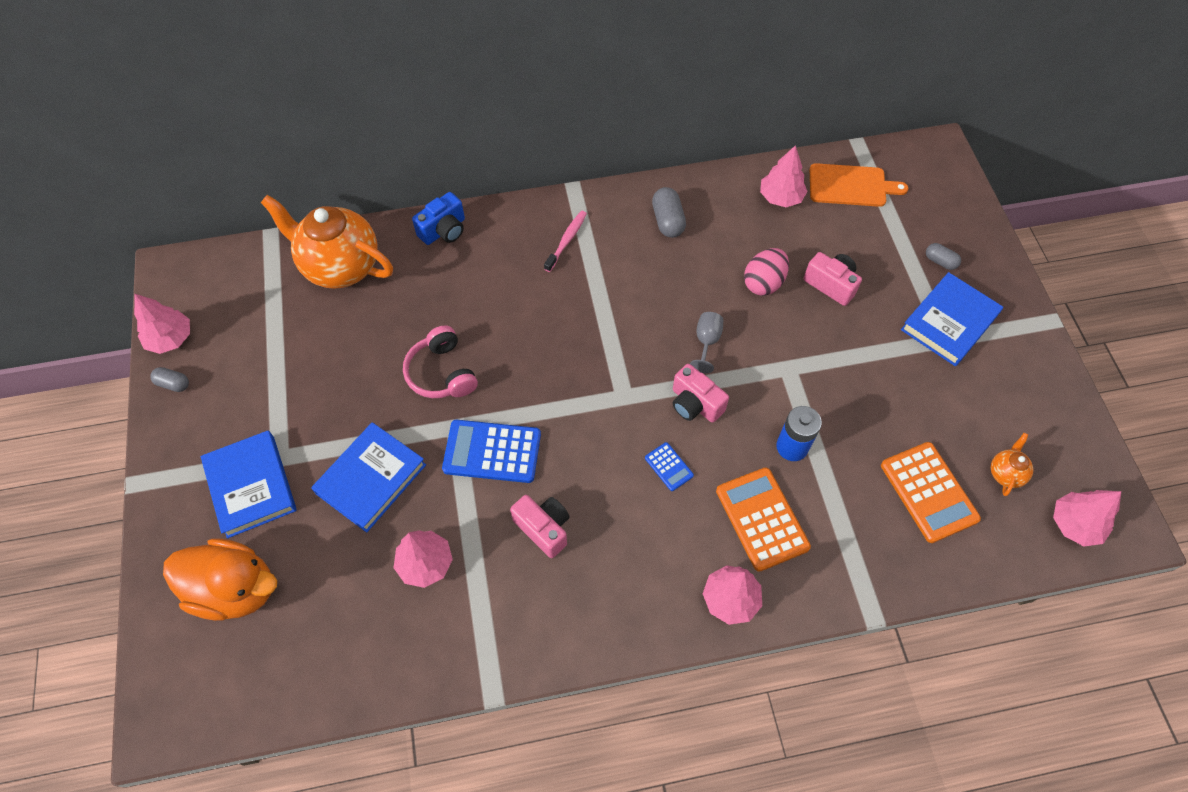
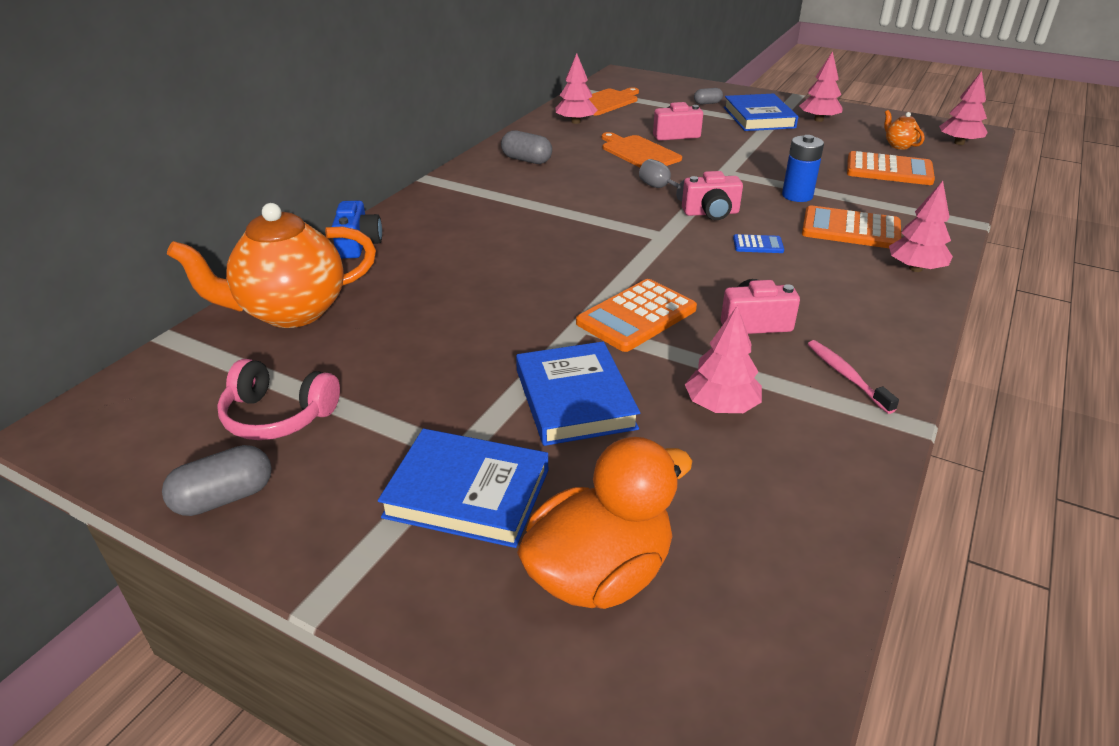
camera: 50 degrees left, 25 degrees down
(170, 339) = (157, 471): pink tree -> pink tree (818, 120)
(173, 384) = (224, 498): grey capsule -> grey capsule, size x1.59
(442, 373) = (510, 307): pink headphones -> pink headphones (278, 416)
(492, 452) = (637, 316): blue calculator -> orange calculator
(566, 241) = (473, 200): pink toothbrush -> pink toothbrush (846, 376)
(763, 283) = (638, 152): pink egg -> orange cutting board

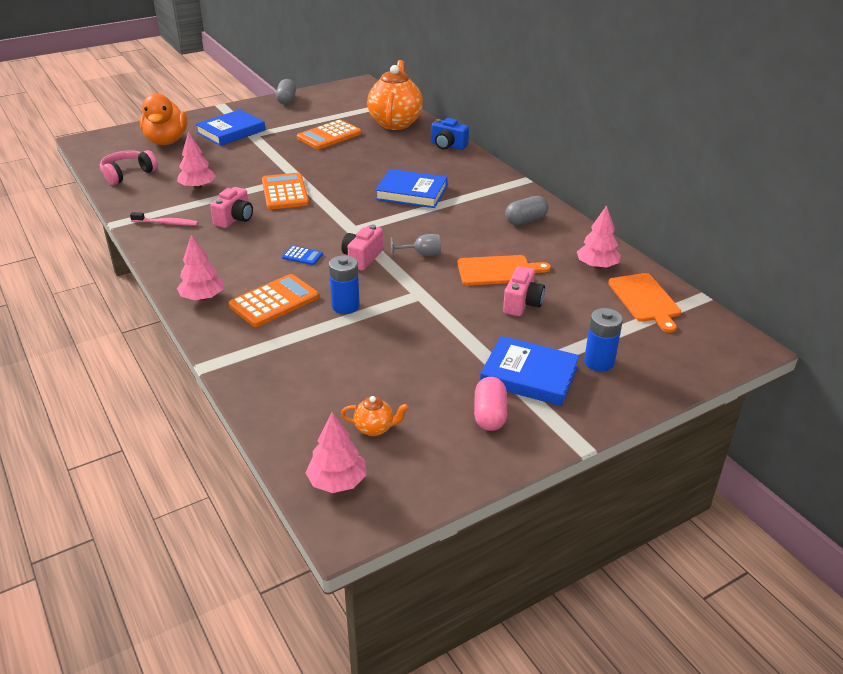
camera: 120 degrees right, 0 degrees up
(278, 416) = (319, 112): pink headphones -> pink headphones (128, 174)
(575, 399) = (249, 161): blue book -> blue book (411, 193)
(707, 103) = (599, 362): grey capsule -> blue battery
(758, 245) = (302, 256): blue calculator -> blue calculator turned 105 degrees counterclockwise
(818, 120) = (489, 415): pink tree -> pink capsule
(889, 170) = (334, 383): orange calculator -> orange calculator (329, 136)

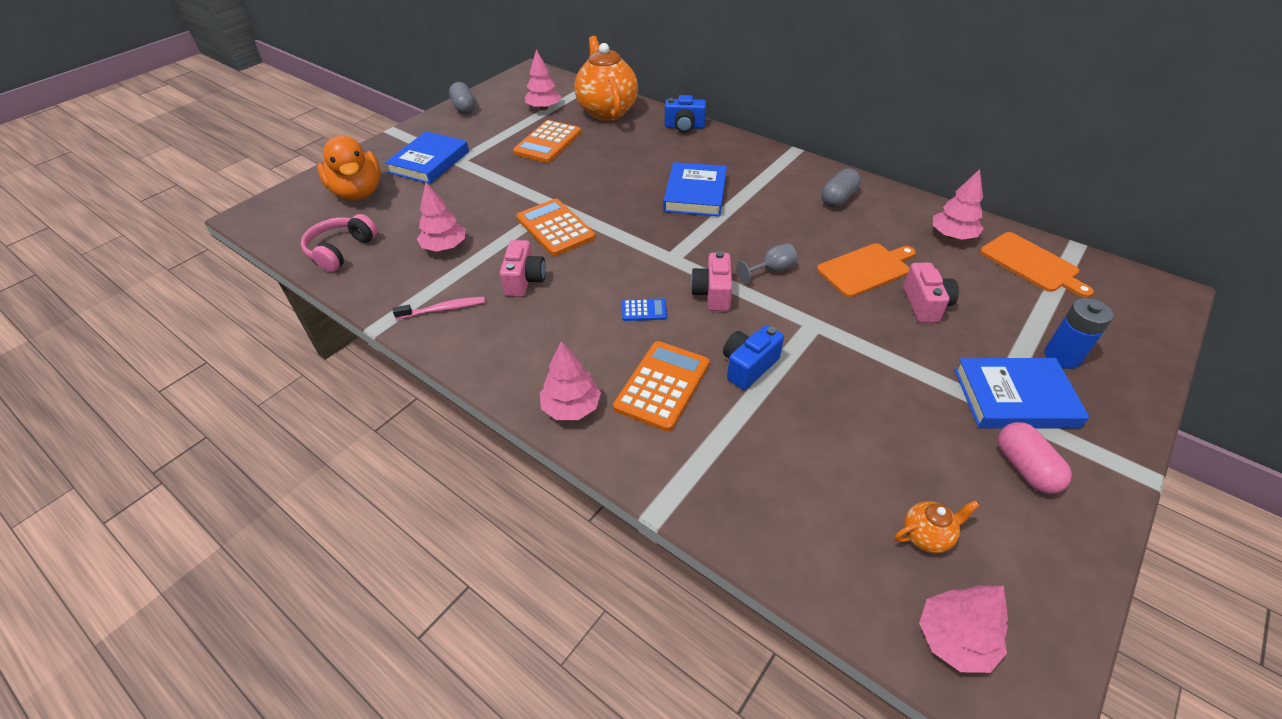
camera: 20 degrees left, 10 degrees up
(345, 306) = (748, 366): blue battery -> blue camera
(347, 111) = (544, 108): none -> pink tree
(411, 193) = (695, 194): blue book -> blue book turned 75 degrees counterclockwise

